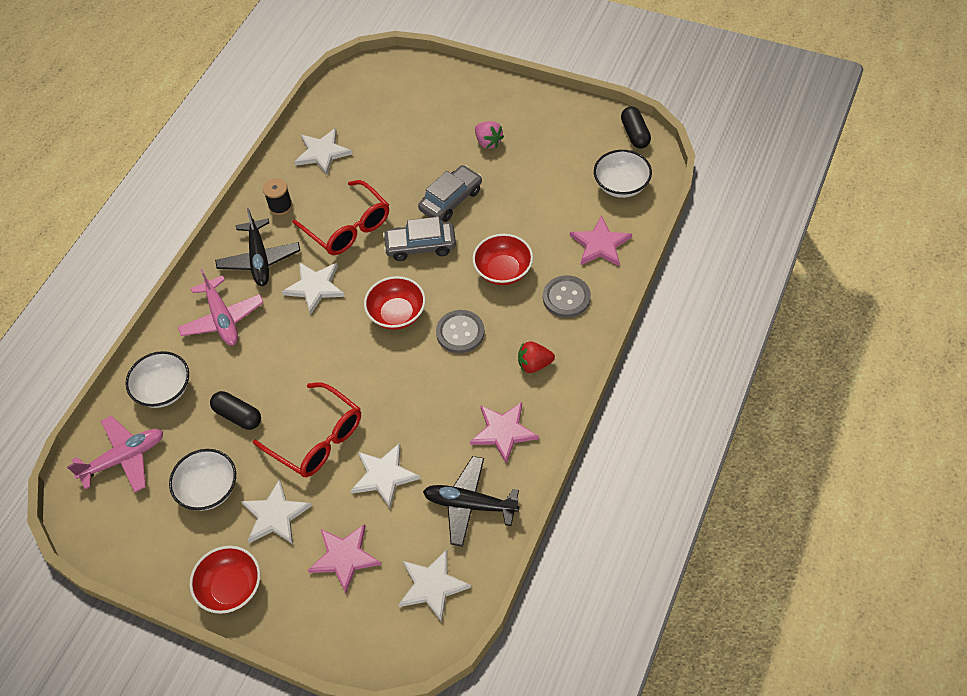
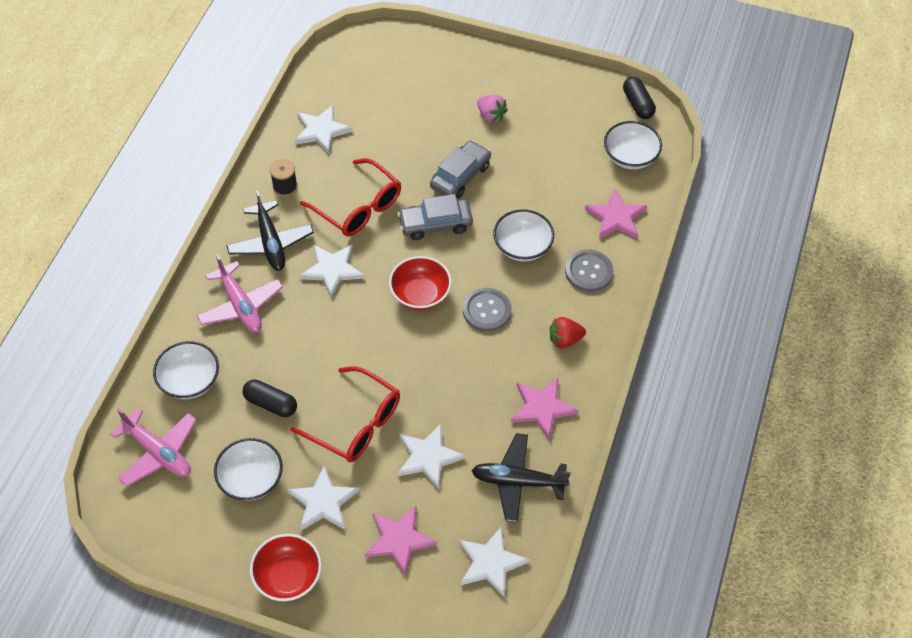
camera: 10 degrees left, 0 degrees up
(124, 458) = (158, 452): pink plane -> pink plane turned 75 degrees clockwise
(503, 271) = (522, 247): red bowl -> white bowl

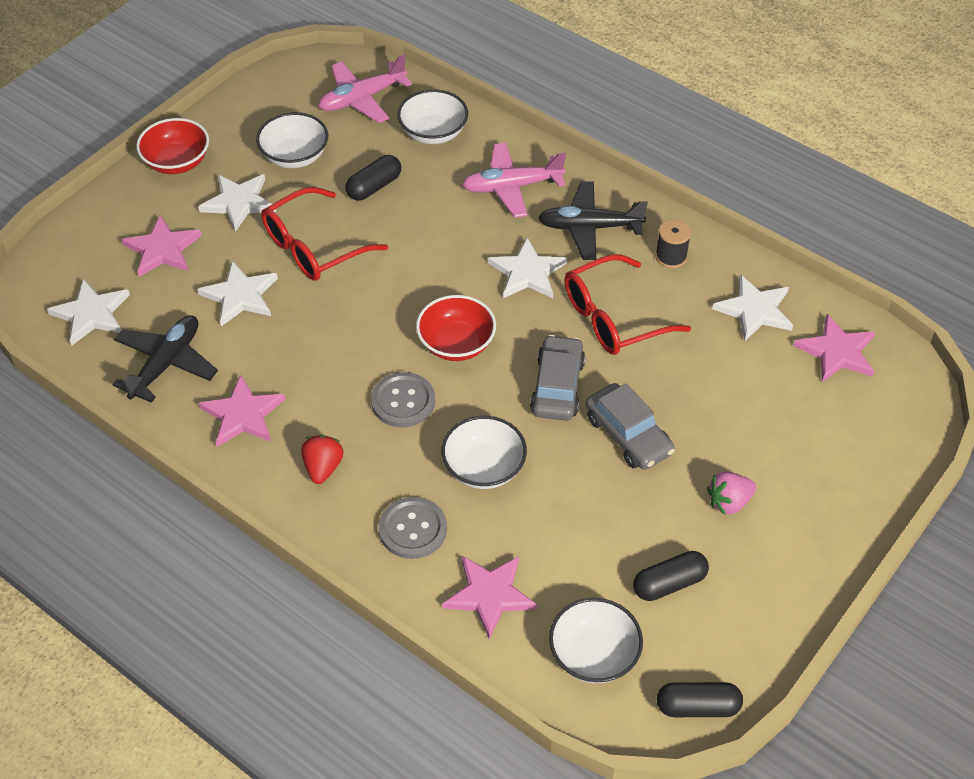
camera: 110 degrees right, 5 degrees down
(343, 82) = (837, 351): none -> pink star
(564, 132) = (669, 583): none -> black capsule

